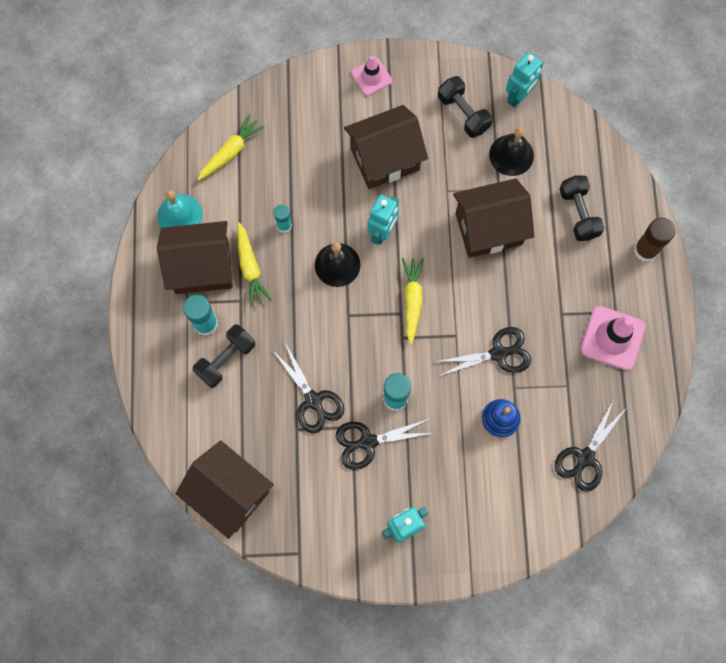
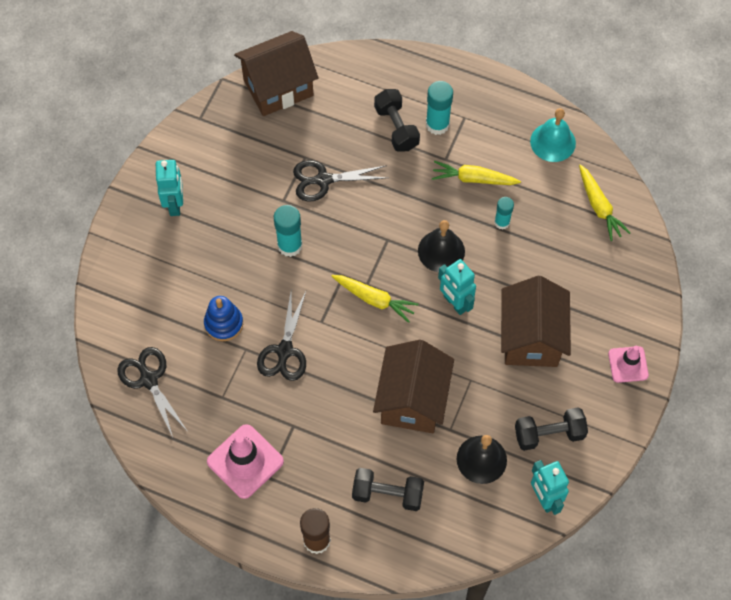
camera: 115 degrees right, 10 degrees down
(202, 267) = (492, 141): brown house -> none
(368, 442) = (263, 207): black scissors -> none

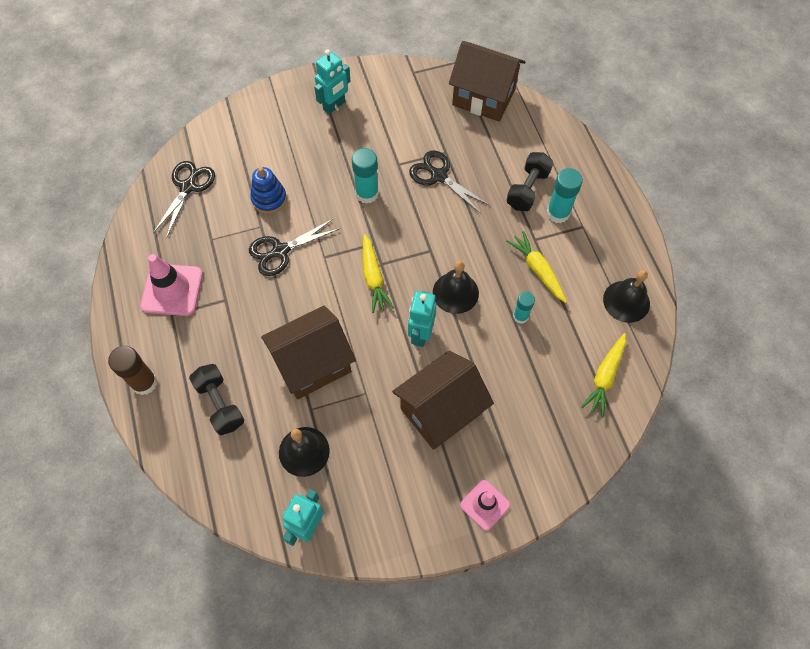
camera: 50 degrees right, 0 degrees up
(549, 434) = (368, 487): black dumbbell -> none
(553, 142) = (626, 301): turquoise bell -> black bell

